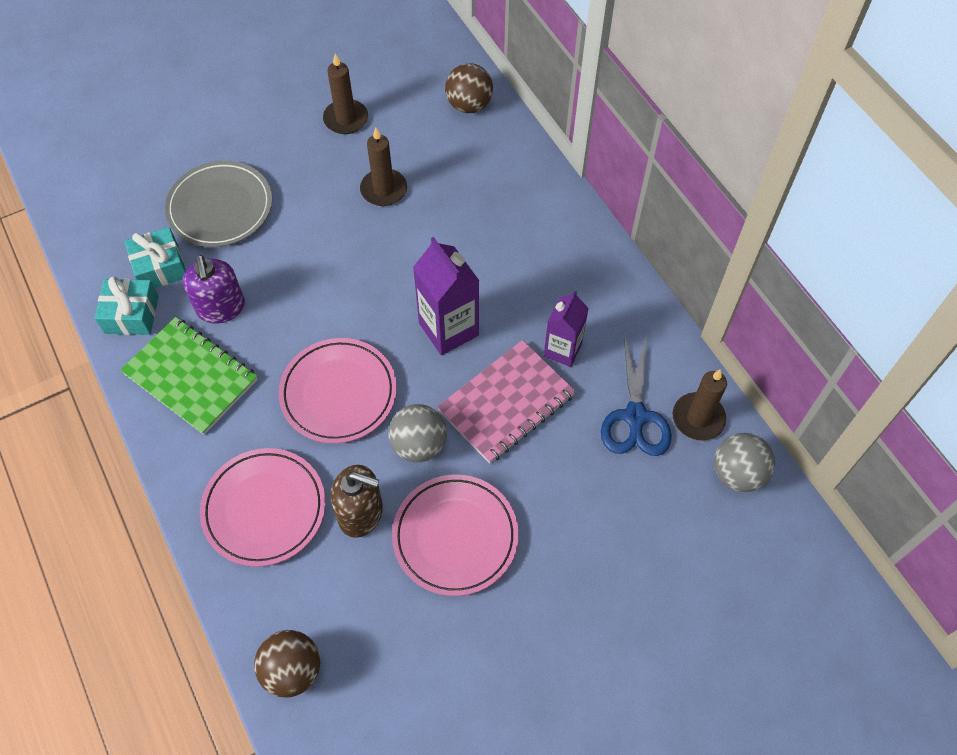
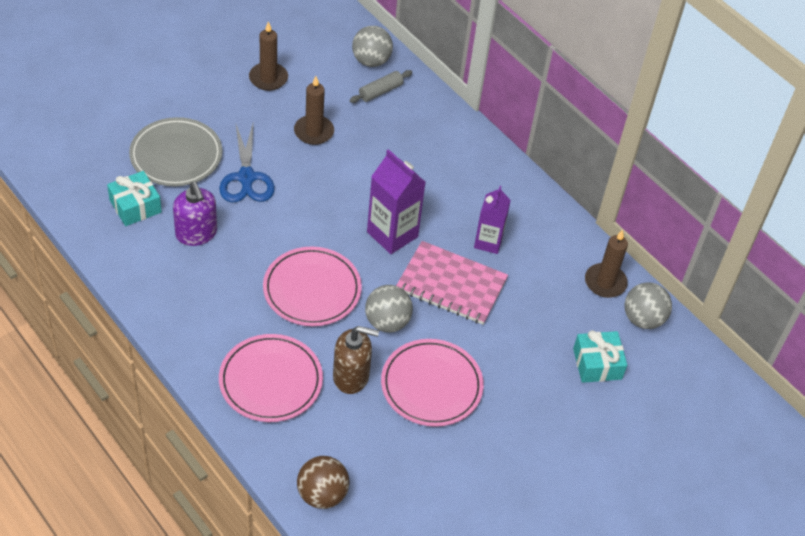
camera: 15 degrees left, 10 degrees down
(131, 314) = (120, 245): turquoise gift -> turquoise gift (597, 364)
(191, 376) = (184, 288): green notebook -> none
(469, 105) = (371, 61): brown ball -> grey ball
(472, 144) = (380, 91): none -> grey rolling pin
(506, 403) = (451, 285): pink notebook -> pink notebook turned 75 degrees clockwise
(635, 417) = (556, 286): blue scissors -> blue scissors (246, 178)

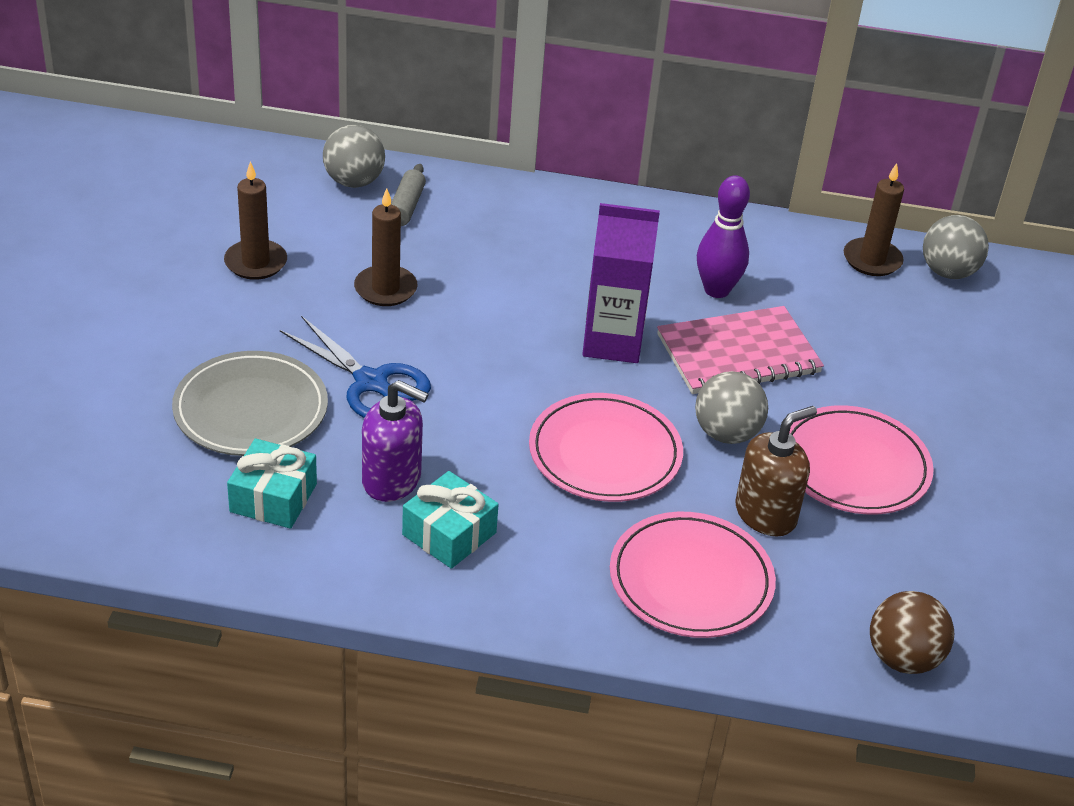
camera: 40 degrees left, 10 degrees down
(488, 242) = (716, 290): purple carton -> purple bowling pin
(597, 364) = (967, 339): turquoise gift -> turquoise gift (449, 534)

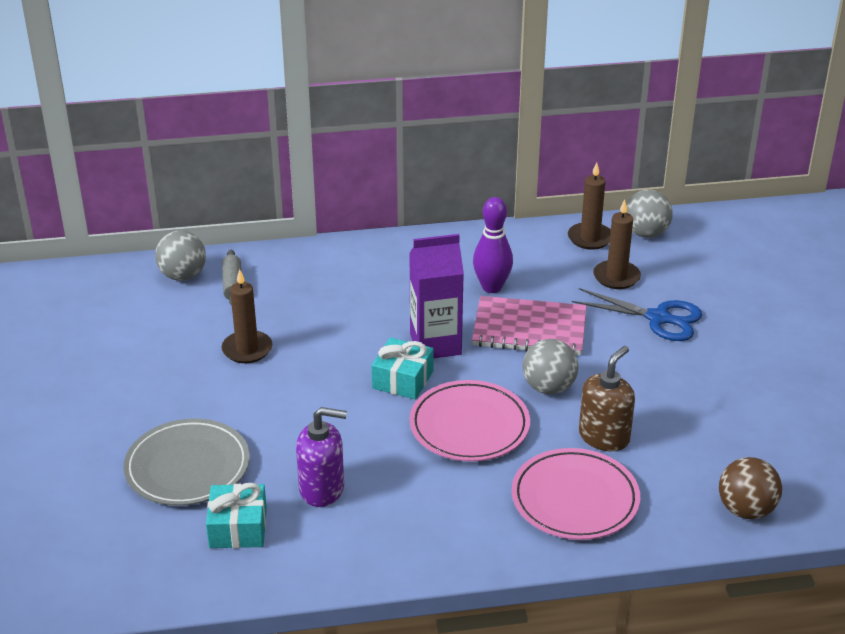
camera: 15 degrees left, 5 degrees down
(256, 263) = (136, 356): brown candle -> brown candle (616, 277)
(371, 383) = (271, 422): blue scissors -> blue scissors (659, 318)
(449, 534) = (384, 516): turquoise gift -> turquoise gift (403, 380)
(738, 354) = (529, 329): pink notebook -> pink notebook turned 45 degrees clockwise
(854, 466) = (648, 386): pink plate -> none

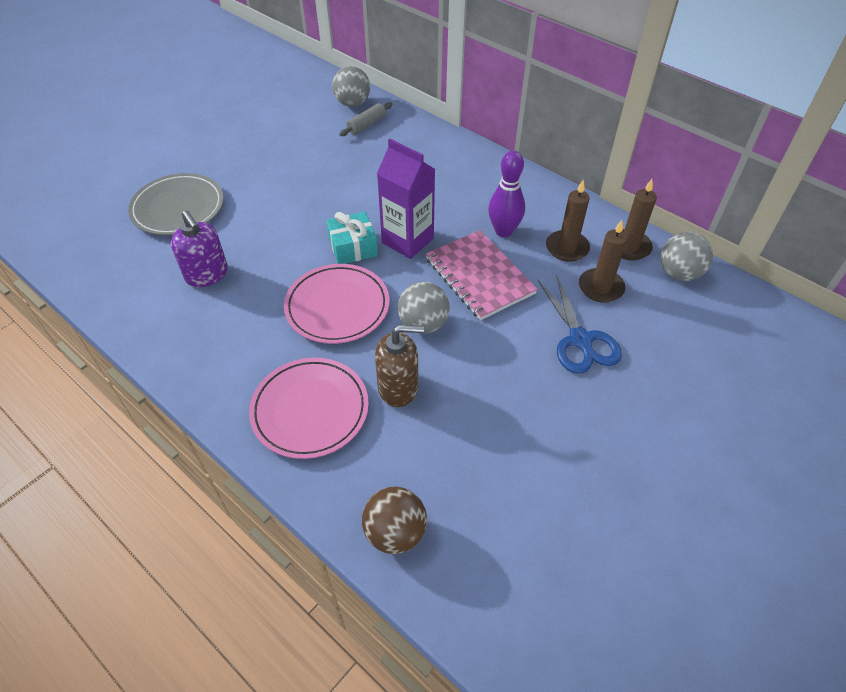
camera: 50 degrees right, 15 degrees up
(238, 528) = (140, 260): turquoise gift -> none
(247, 349) = (311, 166): brown candle -> brown candle (567, 248)

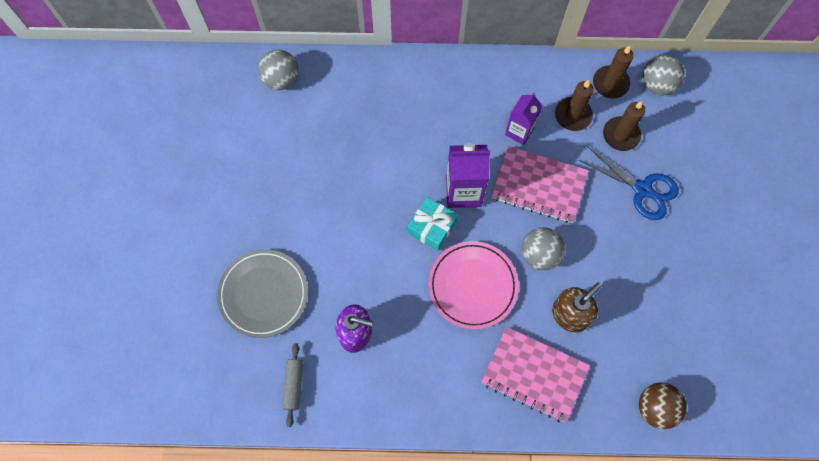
camera: 40 degrees left, 20 degrees up
(310, 410) = (534, 375): pink plate -> pink notebook
(367, 125) = (318, 96): grey rolling pin -> grey rolling pin (293, 385)
(503, 231) = (519, 131): purple bowling pin -> purple carton

